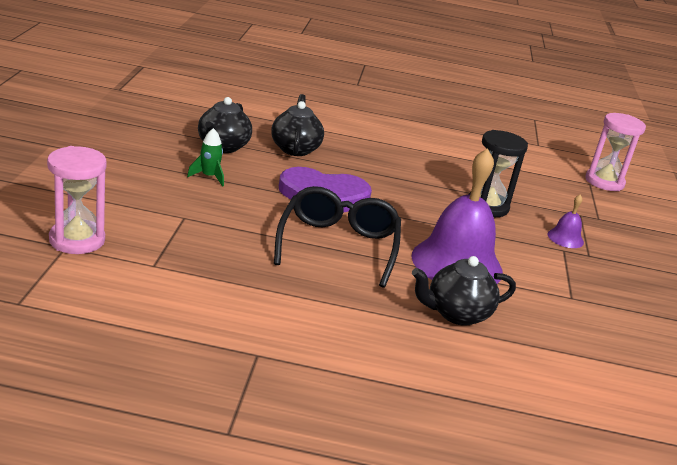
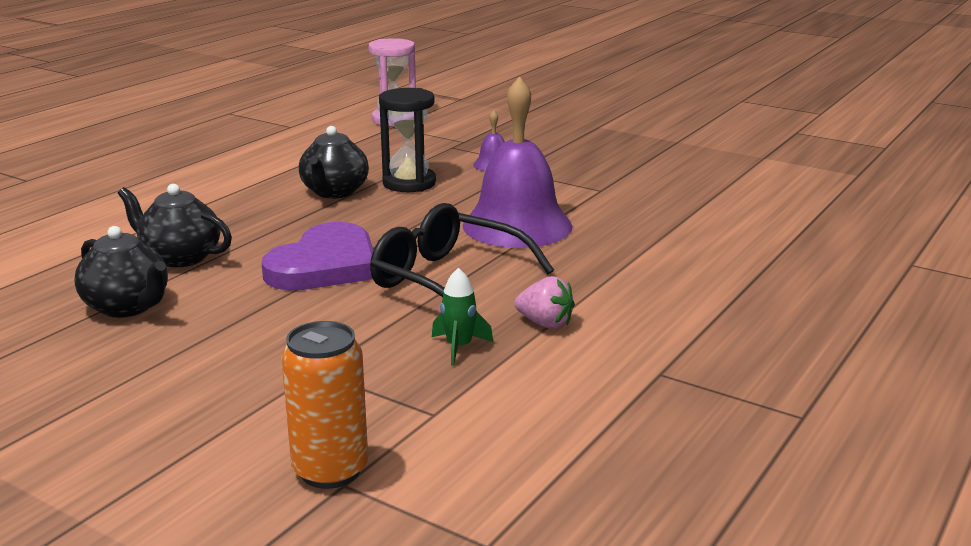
camera: 60 degrees left, 5 degrees down
(77, 240) = (330, 470): pink hourglass -> orange can
(209, 177) = (212, 333): green rocket -> green rocket (459, 347)
(300, 294) = (545, 324): none -> pink strawberry
(456, 314) = (612, 248): black teapot -> black teapot (334, 192)

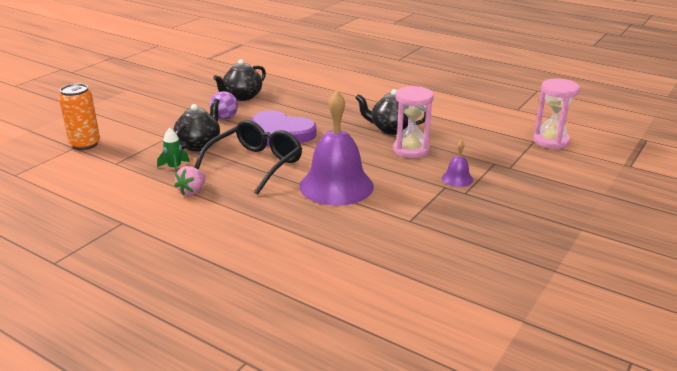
camera: 90 degrees right, 5 degrees up
(180, 257) = (295, 100): black teapot -> black teapot (199, 145)
(237, 317) = (225, 118): none -> purple ball
(409, 183) = (411, 150): black hourglass -> pink hourglass

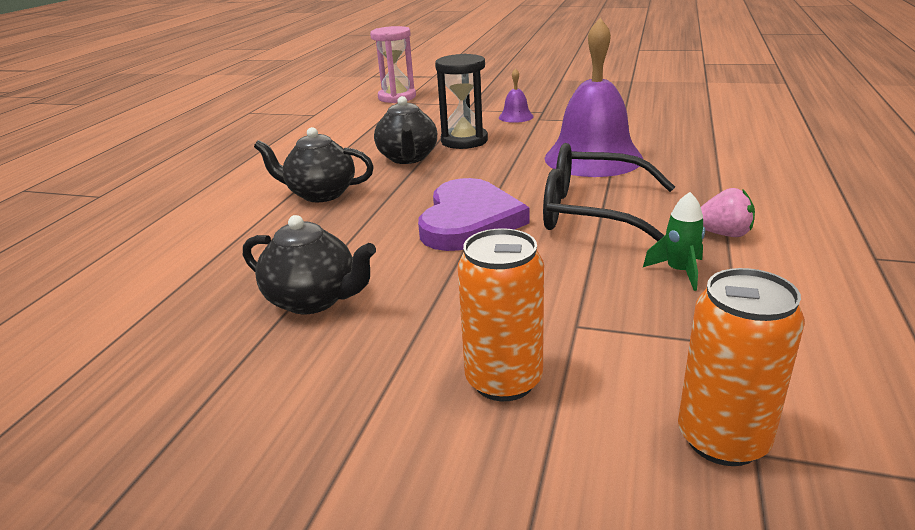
camera: 105 degrees left, 0 degrees up
(153, 120) = (503, 380): none -> orange can
(199, 145) = (574, 277): black teapot -> black teapot (320, 194)
(225, 118) = (439, 287): purple ball -> none
(411, 150) = (464, 141): pink hourglass -> black hourglass

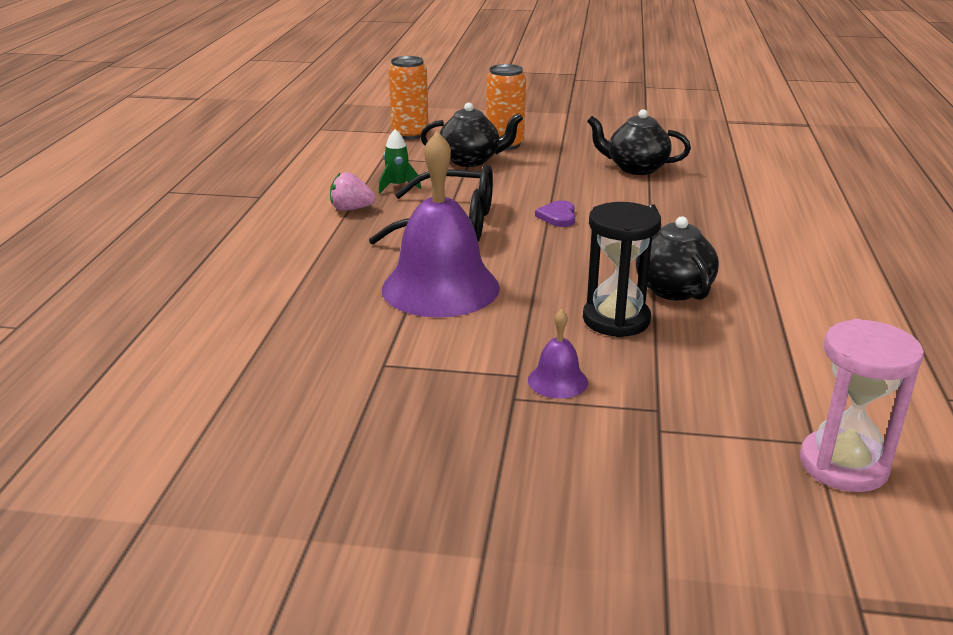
camera: 170 degrees right, 0 degrees up
(320, 194) = (725, 240): black teapot -> black teapot (471, 160)
(469, 220) = (558, 216): purple heart -> purple heart, size x0.44

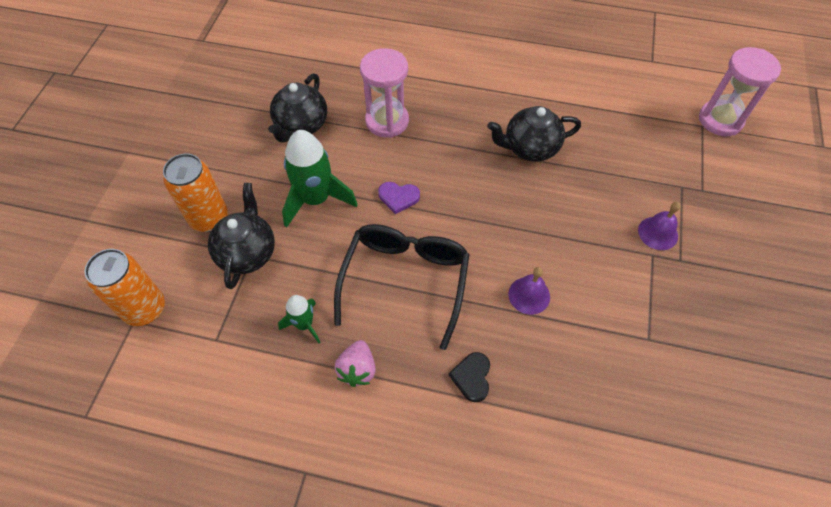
camera: 85 degrees left, 30 degrees up
(339, 258) = (472, 377): none -> black heart
(440, 287) = (529, 295): purple bell -> purple bell, size x0.43
(541, 181) = (316, 199): none -> green rocket
(616, 320) = (576, 188): black hourglass -> none
(667, 206) = (387, 121): none -> pink hourglass

